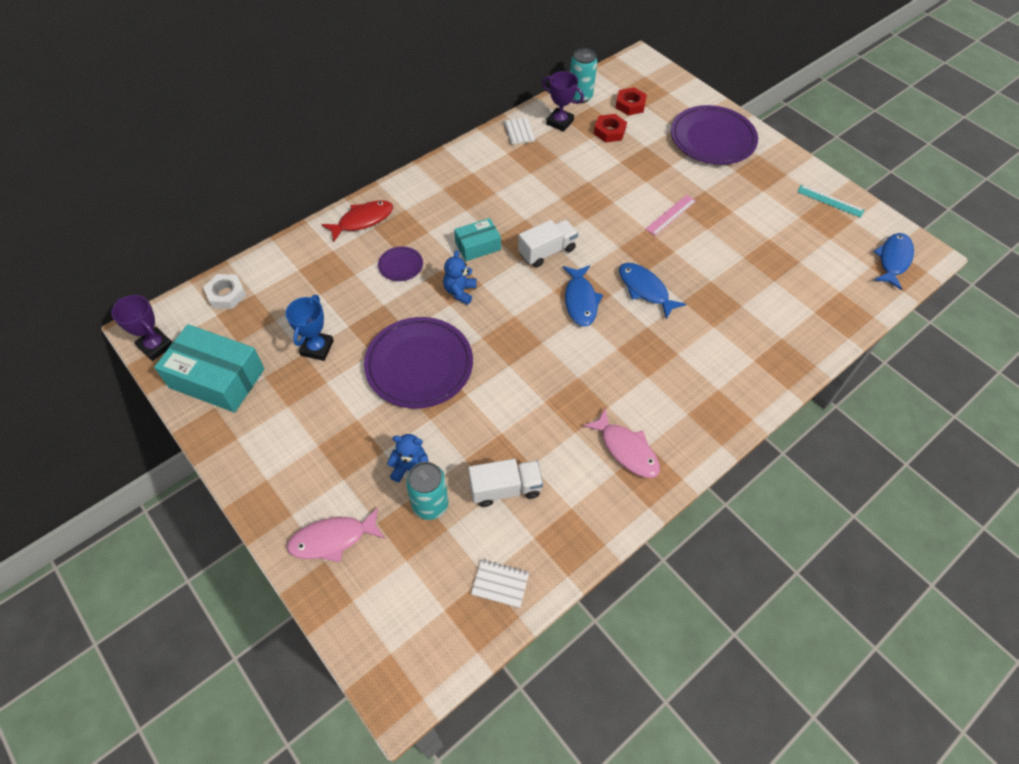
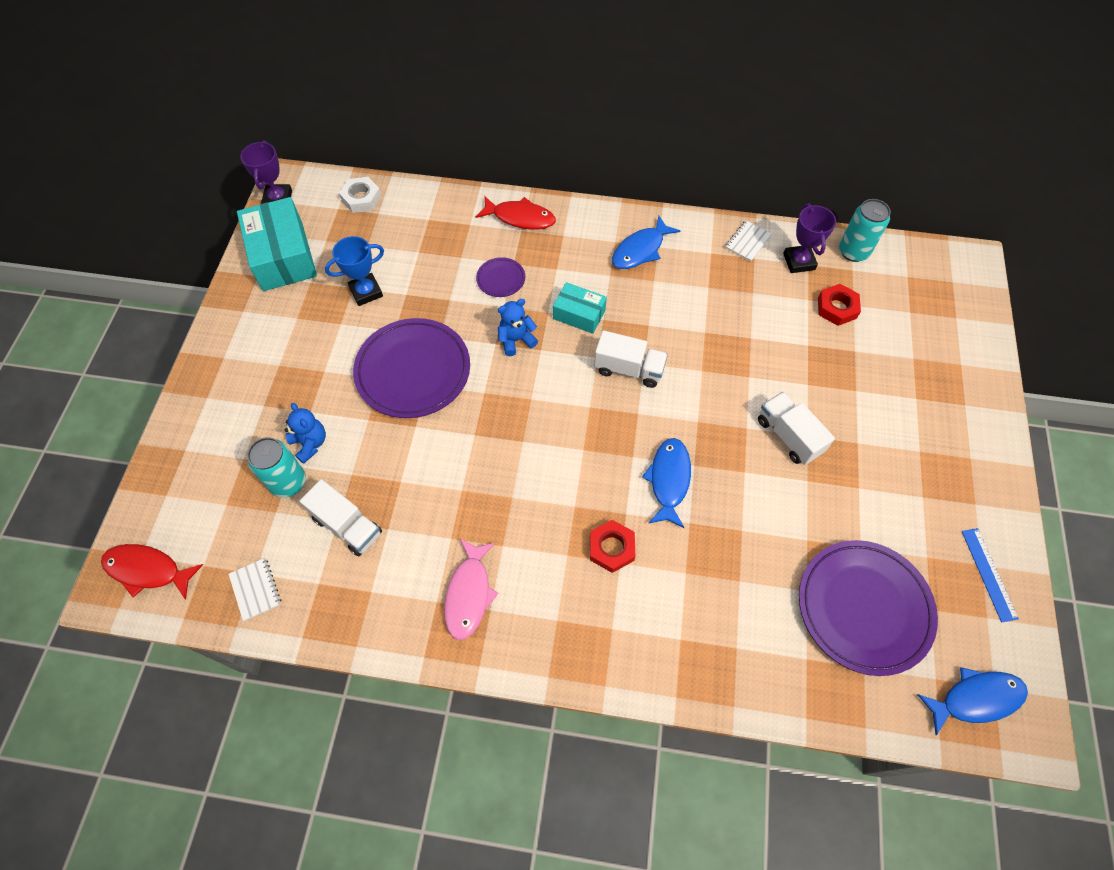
camera: 50 degrees right, 5 degrees up
(333, 539) = (206, 440): pink fish -> none
(409, 655) = (148, 570): none -> red fish
(580, 300) = (600, 437): blue fish -> blue fish (640, 250)
(630, 105) = (895, 298): red nut -> red nut (611, 548)
(671, 215) = (788, 436): pink ruler -> white truck
(712, 139) = (939, 400): purple plate -> purple plate (863, 608)
(830, 201) = (989, 574): turquoise ruler -> blue ruler

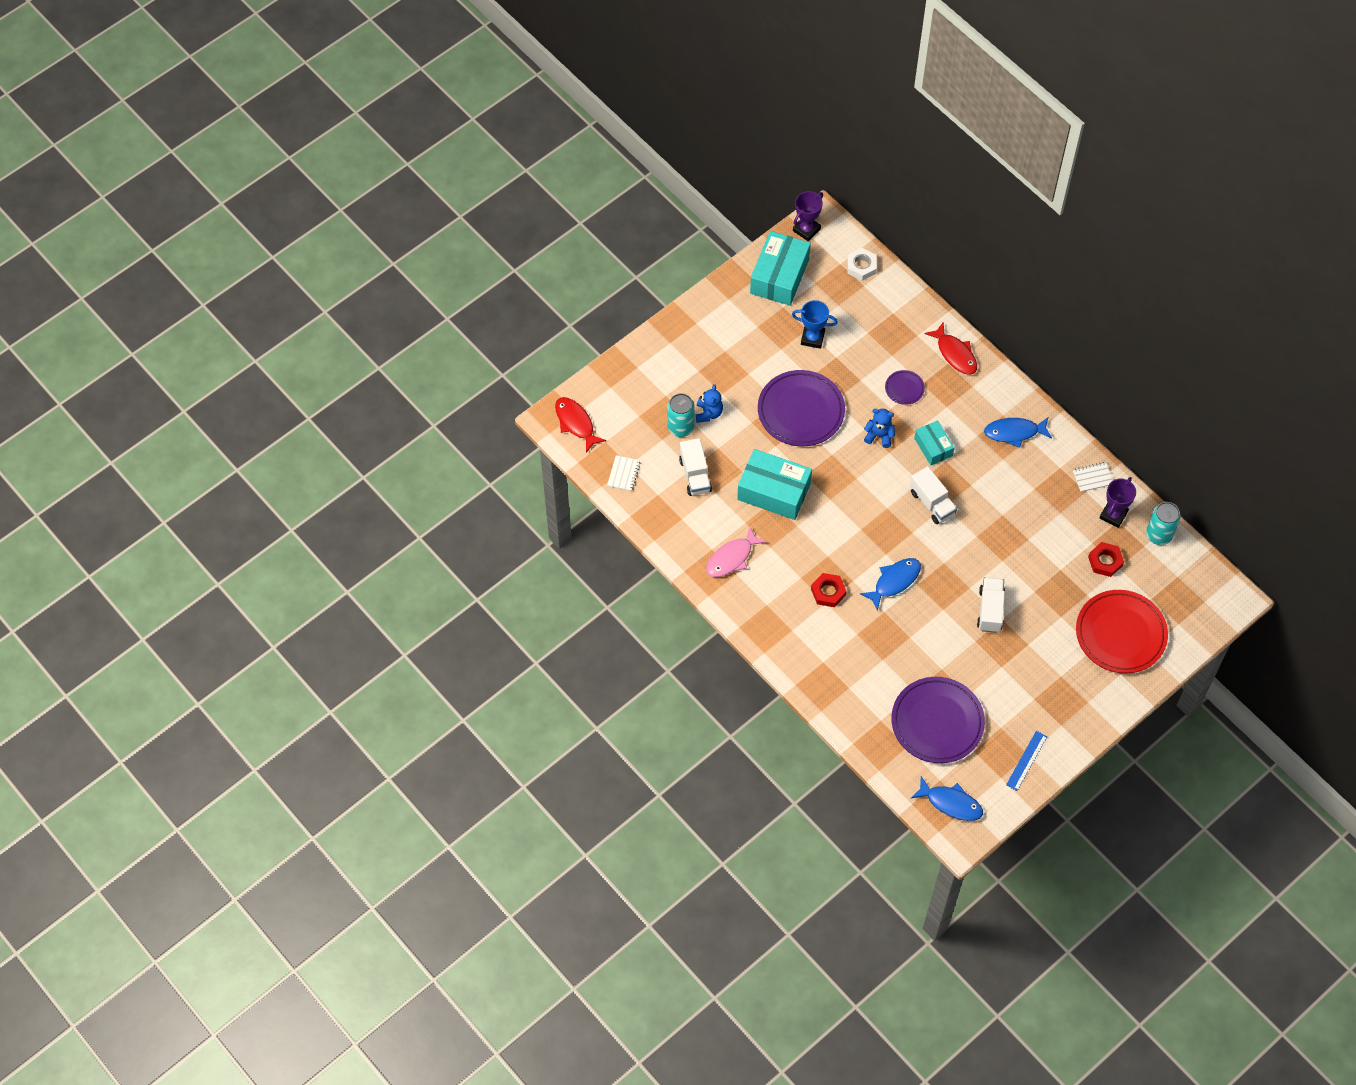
camera: 40 degrees right, 0 degrees up
(454, 478) = (774, 491): none -> turquoise box
(922, 365) = (1120, 634): none -> red plate

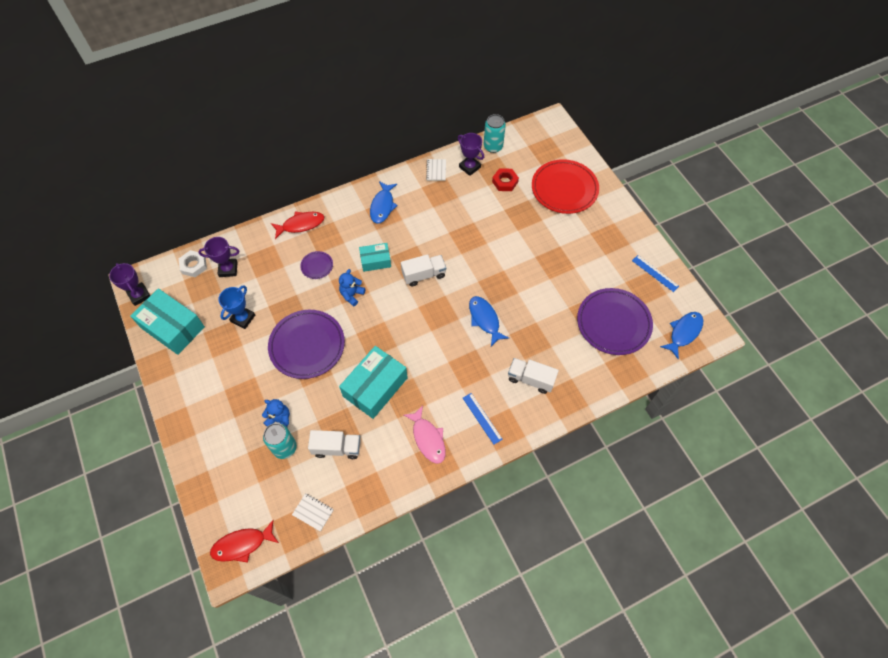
camera: 75 degrees left, 0 degrees up
(771, 605) = (482, 418): none -> blue ruler
(828, 592) = (481, 370): red nut -> none
(868, 301) = (228, 269): none -> purple trophy
(990, 610) = (526, 262): white truck -> white truck (531, 379)

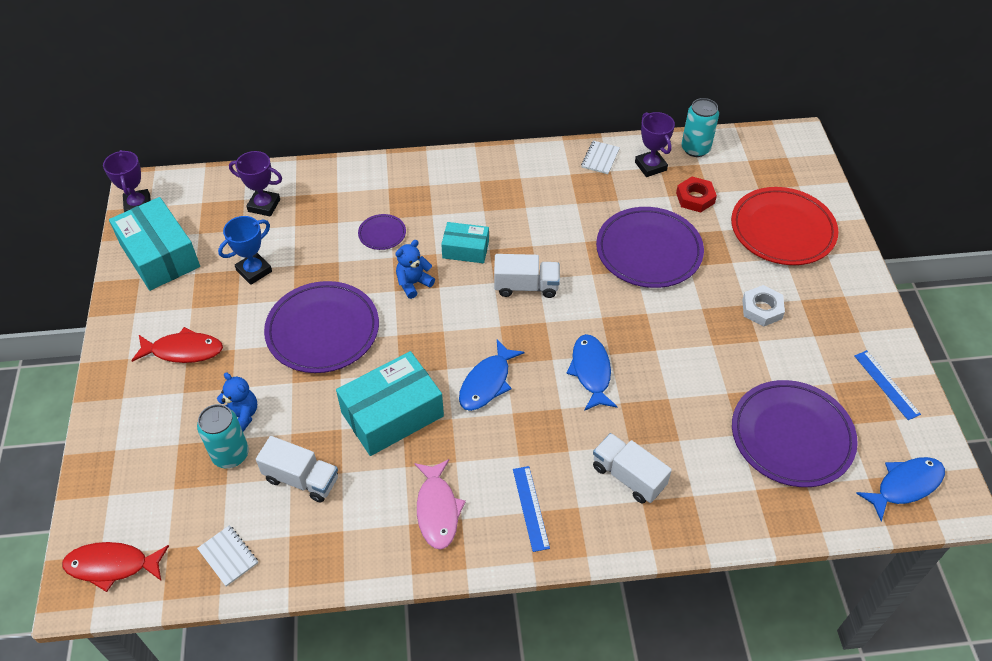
camera: 20 degrees right, 10 degrees down
(194, 265) = (222, 189): white nut -> white nut (762, 309)
(301, 225) = (384, 177): red fish -> red fish (183, 351)
(382, 206) = (505, 183): blue fish -> blue fish (487, 382)
(490, 227) = (648, 251): none -> purple plate

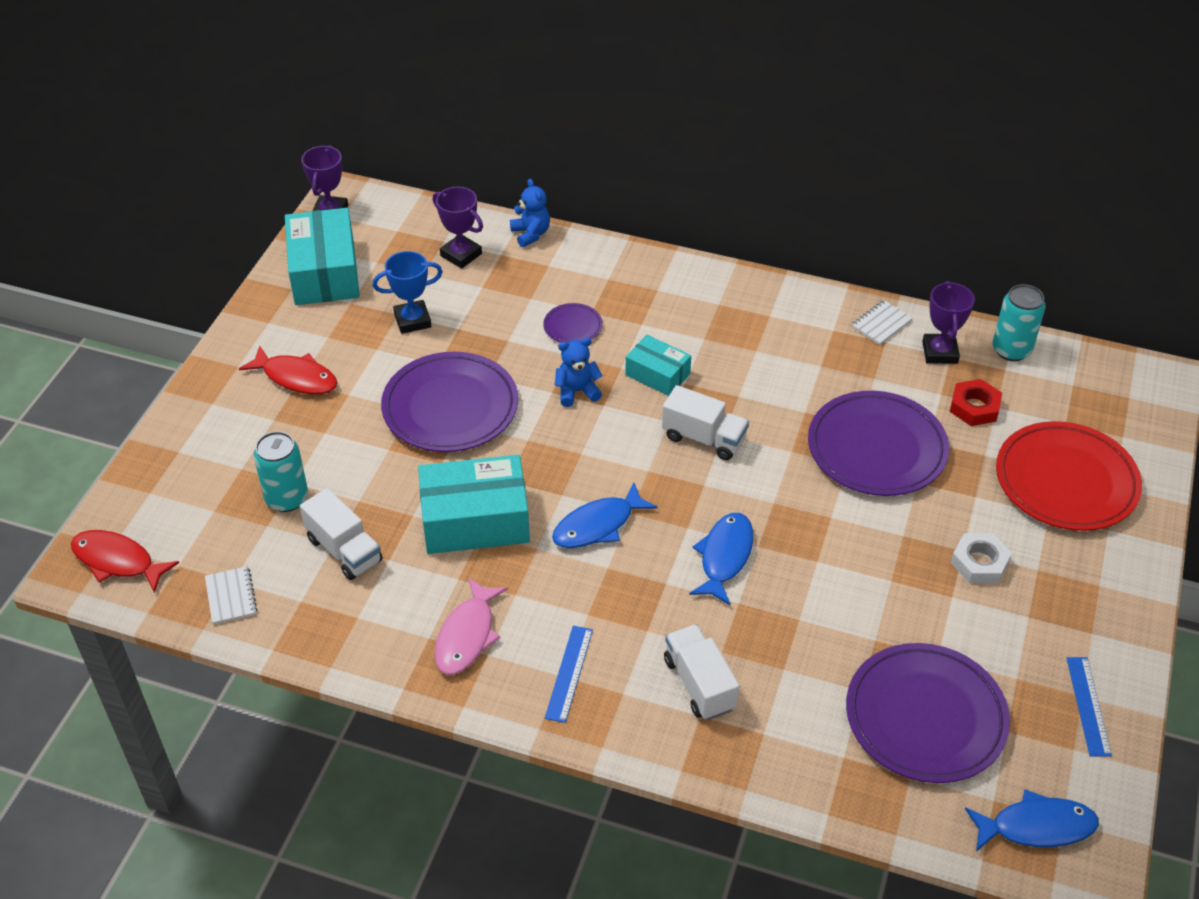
camera: 25 degrees right, 5 degrees down
(241, 416) = (318, 464): blue teddy bear -> blue teddy bear (531, 234)

